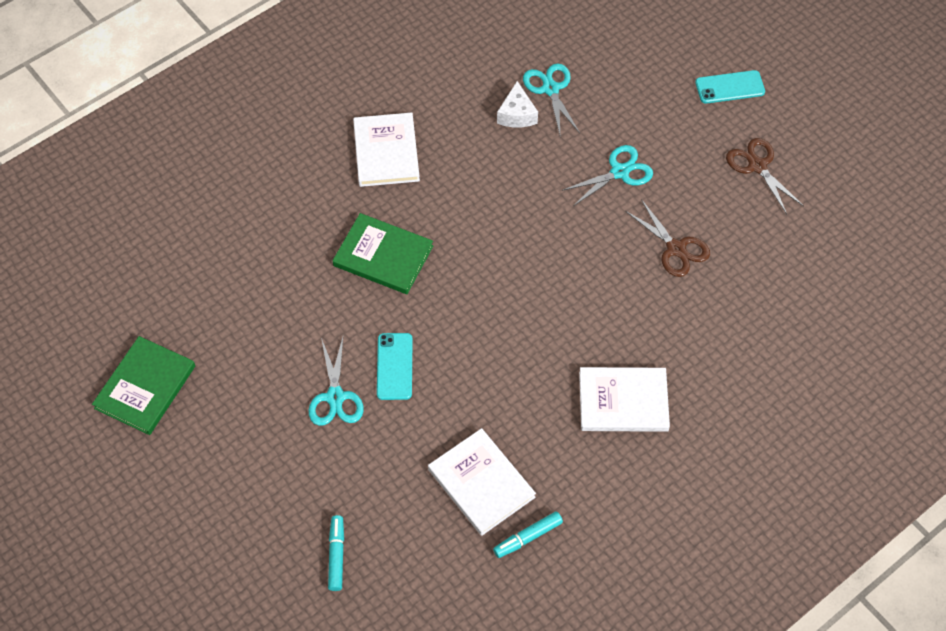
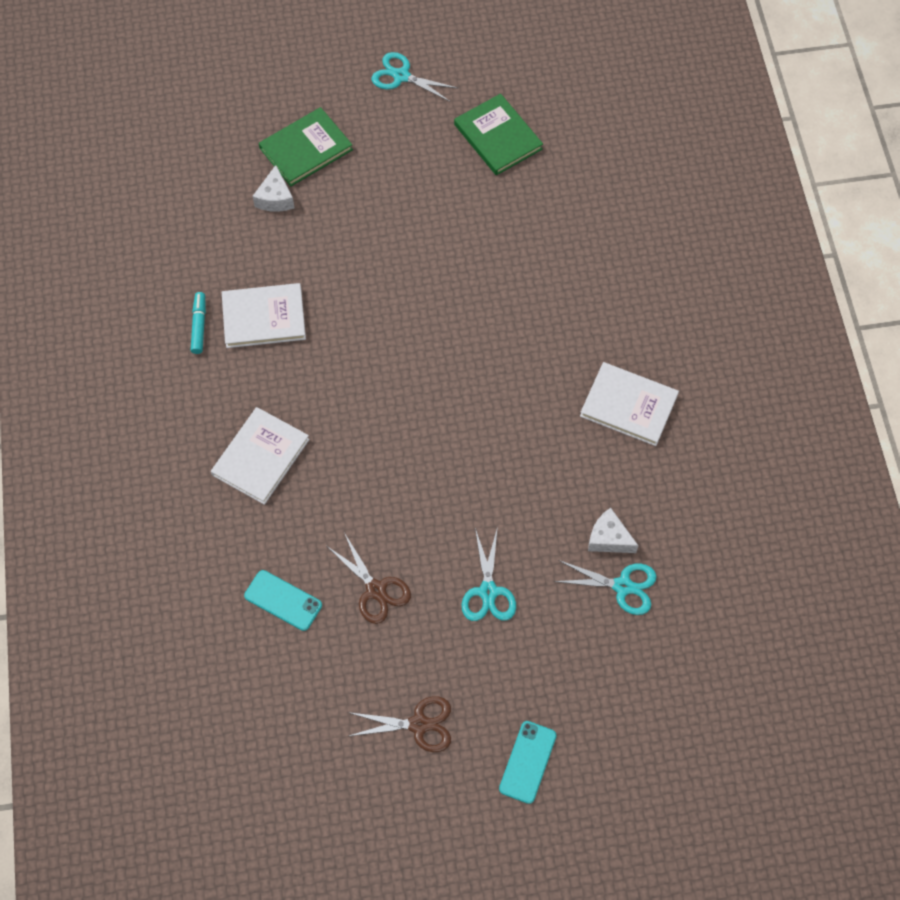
camera: 120 degrees right, 5 degrees up
(335, 397) = (405, 255): turquoise scissors -> turquoise scissors (401, 76)
(336, 555) = (275, 198): turquoise marker -> white cheese
(383, 256) = (517, 350): green book -> green book (306, 149)
(394, 366) = (405, 308): turquoise phone -> turquoise phone (283, 600)
(676, 248) = (376, 590): brown scissors -> brown scissors turned 120 degrees counterclockwise

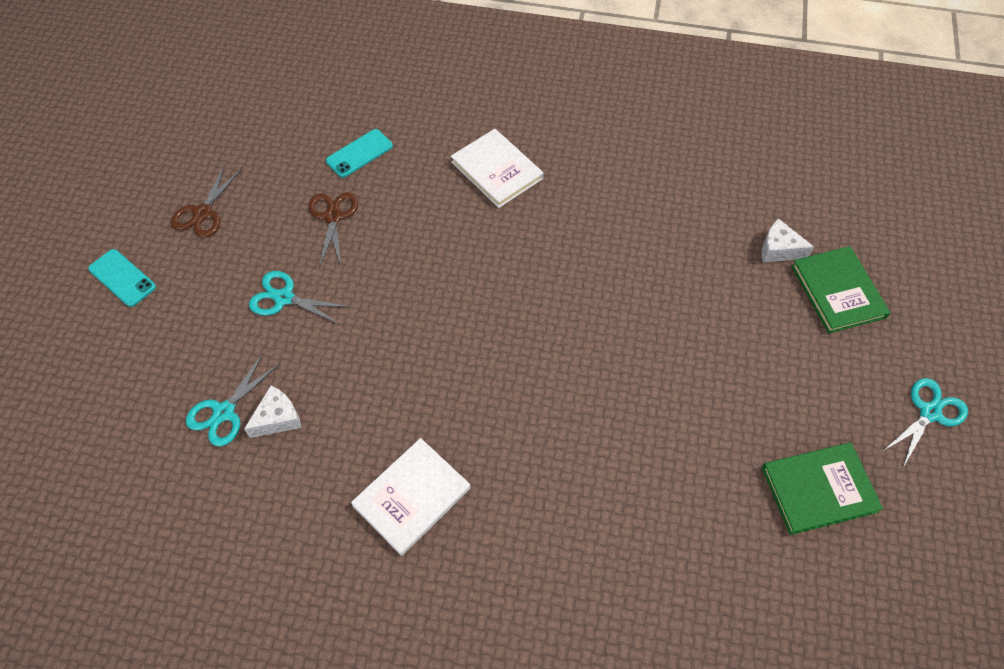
camera: 110 degrees right, 5 degrees down
(199, 326) = (647, 159): turquoise marker -> none
(264, 317) = (640, 206): white book -> none
(376, 590) = (333, 217): brown scissors -> brown scissors turned 105 degrees clockwise

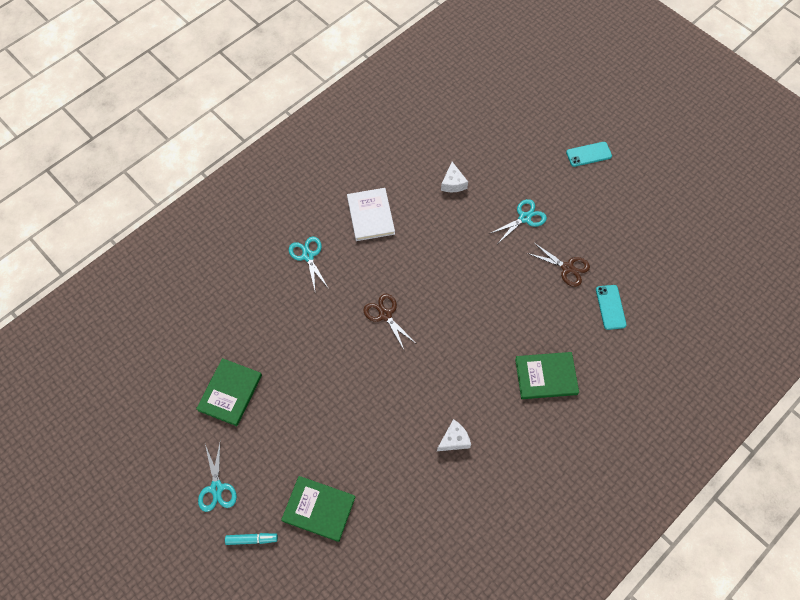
camera: 125 degrees right, 5 degrees up
(203, 213) = (613, 207): brown scissors -> brown scissors (385, 315)
(224, 412) = (473, 164): turquoise scissors -> turquoise scissors (308, 256)
(496, 170) = (546, 376): white book -> green book
(779, 249) = (371, 500): white cheese -> white cheese (454, 440)
(933, 334) = (252, 539): none -> turquoise marker

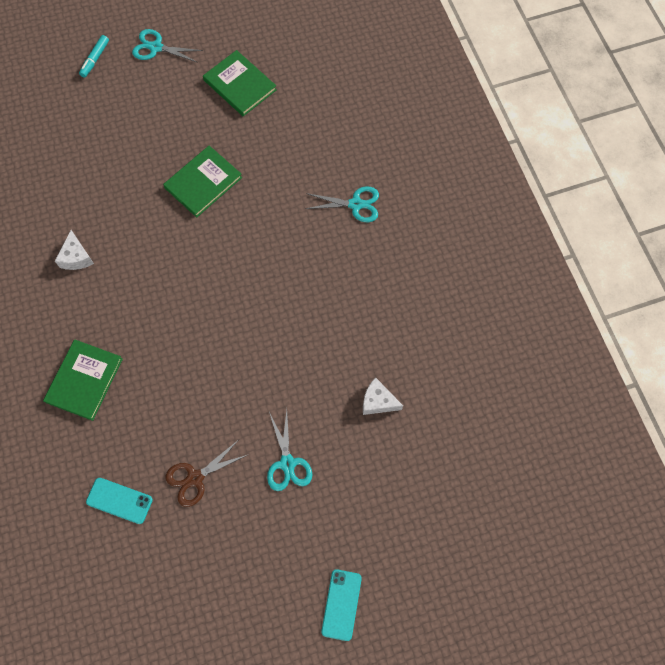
camera: 115 degrees right, 5 degrees up
(319, 509) = (87, 117): green book -> green book (203, 183)
(370, 215) = (376, 288): white book -> none
(385, 315) = (245, 251): brown scissors -> none

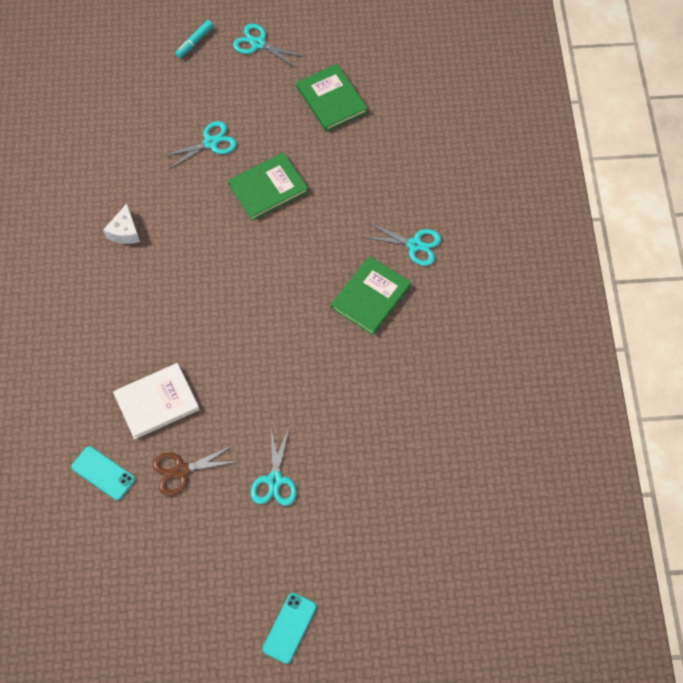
camera: 15 degrees right, 5 degrees down
(84, 380) = (101, 351): green book -> green book (371, 297)
(136, 152) = (211, 143): none -> turquoise scissors
(153, 416) = (156, 402): none -> white book
(378, 401) = (381, 443): white cheese -> none

